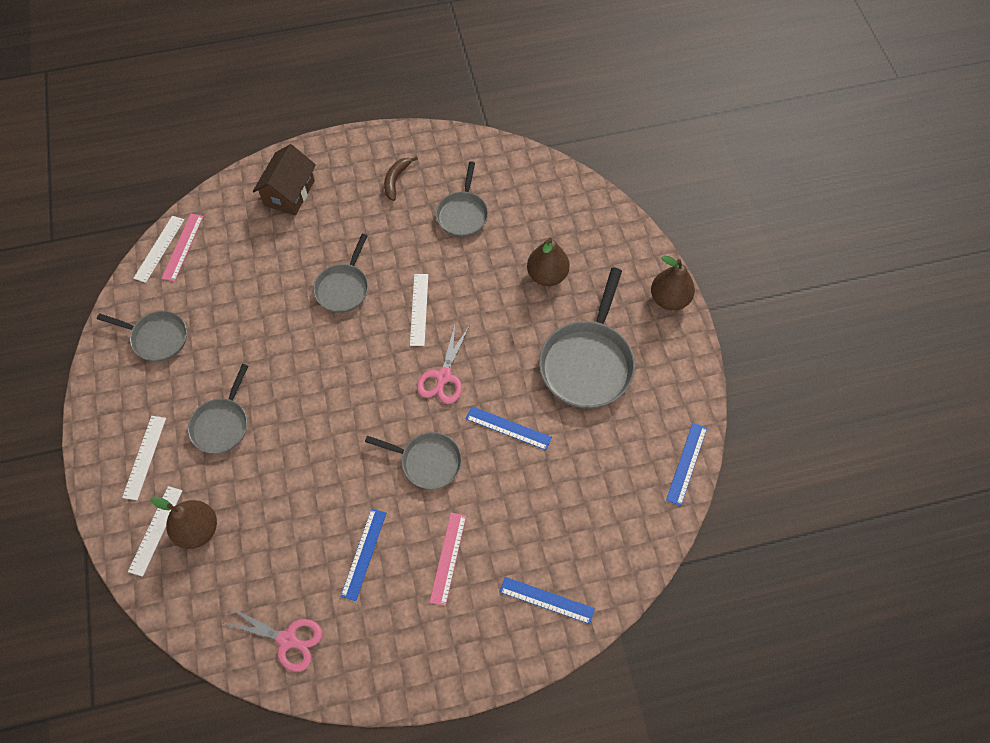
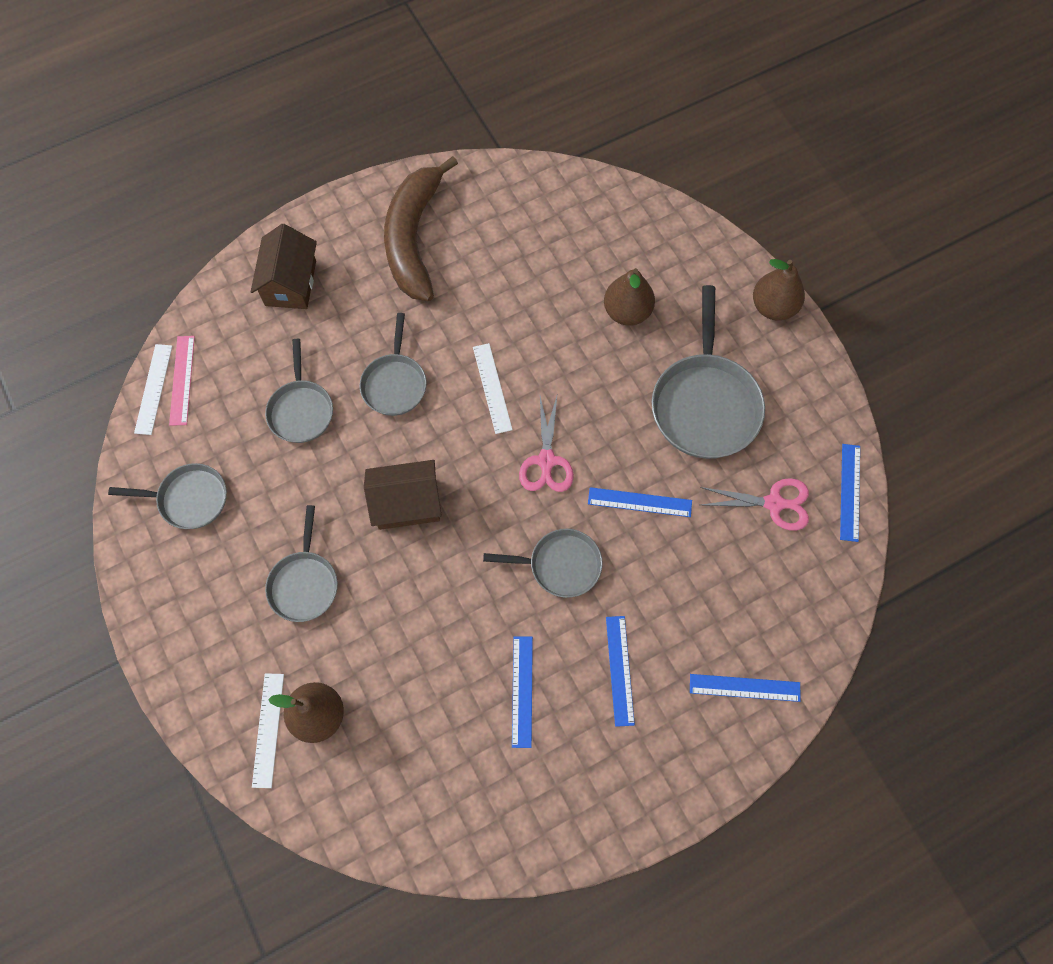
camera: 15 degrees left, 5 degrees up
(144, 457) = (224, 646): white ruler -> none
(288, 640) = (468, 814): pink scissors -> pink scissors (774, 503)
(322, 382) = (406, 503): none -> brown house
(396, 180) = (414, 238): brown banana -> brown banana, size x2.37
(448, 558) = (620, 670): pink ruler -> blue ruler
(463, 214) = (506, 261): grey pan -> grey pan (301, 410)

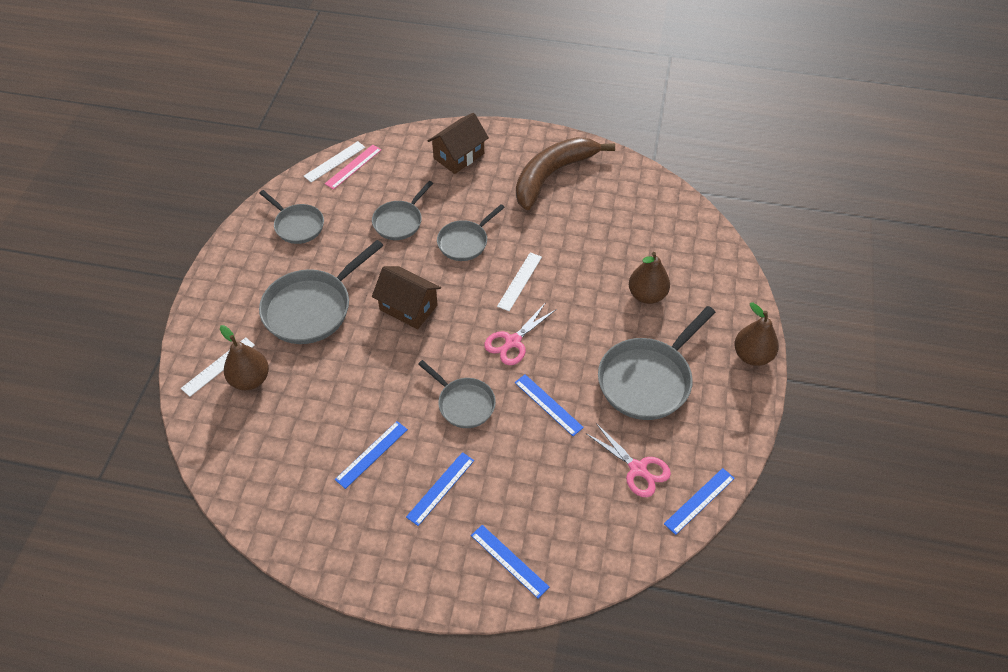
camera: 40 degrees right, 15 degrees down
(304, 583) = (312, 308): grey pan -> grey pan, size x1.67

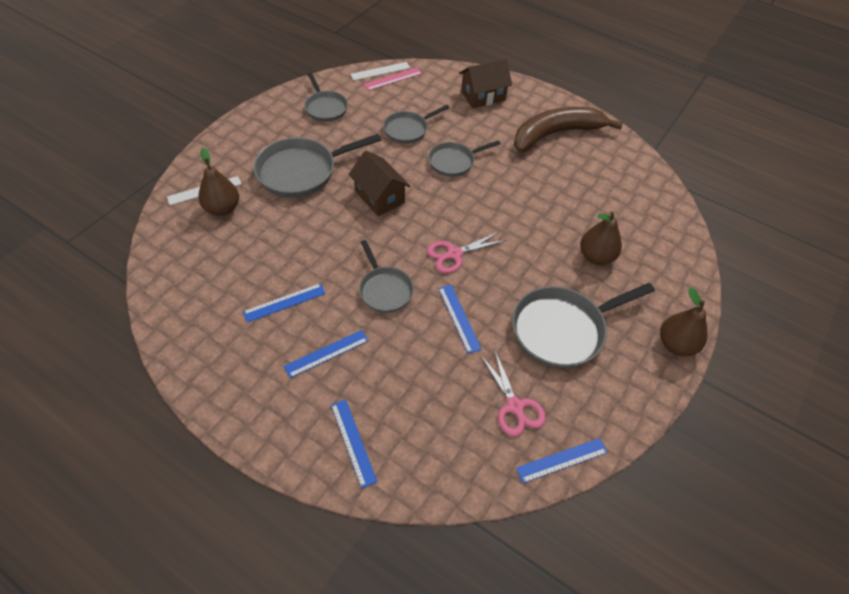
camera: 20 degrees right, 0 degrees up
(519, 281) = (485, 207): white ruler -> none

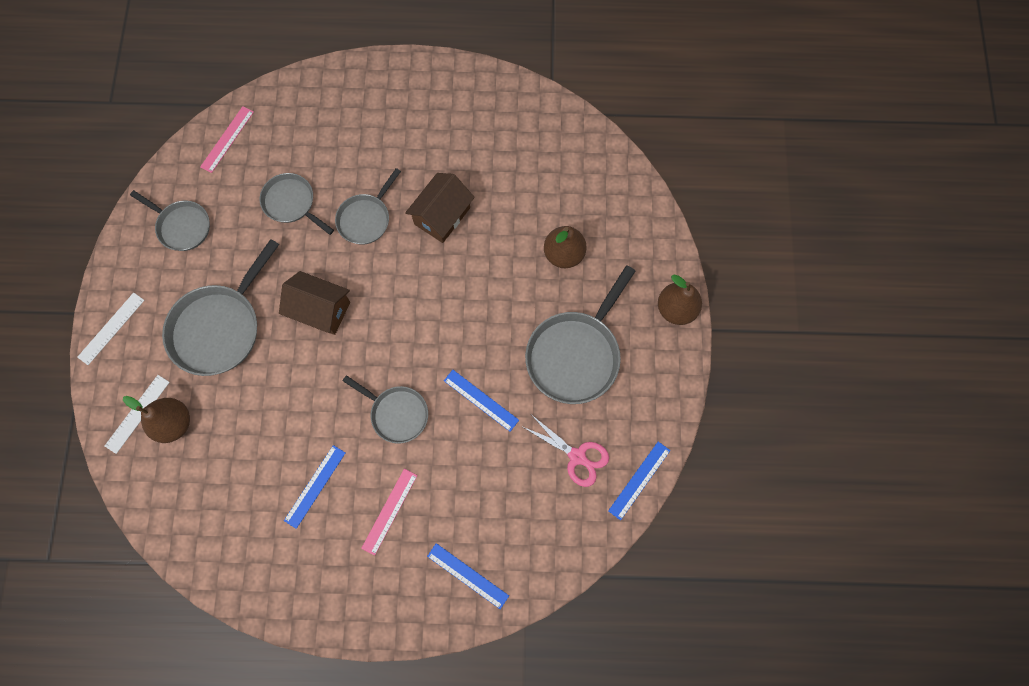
camera: 30 degrees left, 20 degrees up
(327, 353) = (389, 511): blue ruler -> pink ruler
(380, 71) = (205, 135): white ruler -> white ruler (111, 328)
(408, 129) = (292, 203): grey pan -> grey pan turned 105 degrees clockwise
(454, 254) = (434, 333): pink scissors -> none
(483, 96) = (340, 107): brown house -> brown house (442, 216)
(556, 134) = (446, 117): brown banana -> none

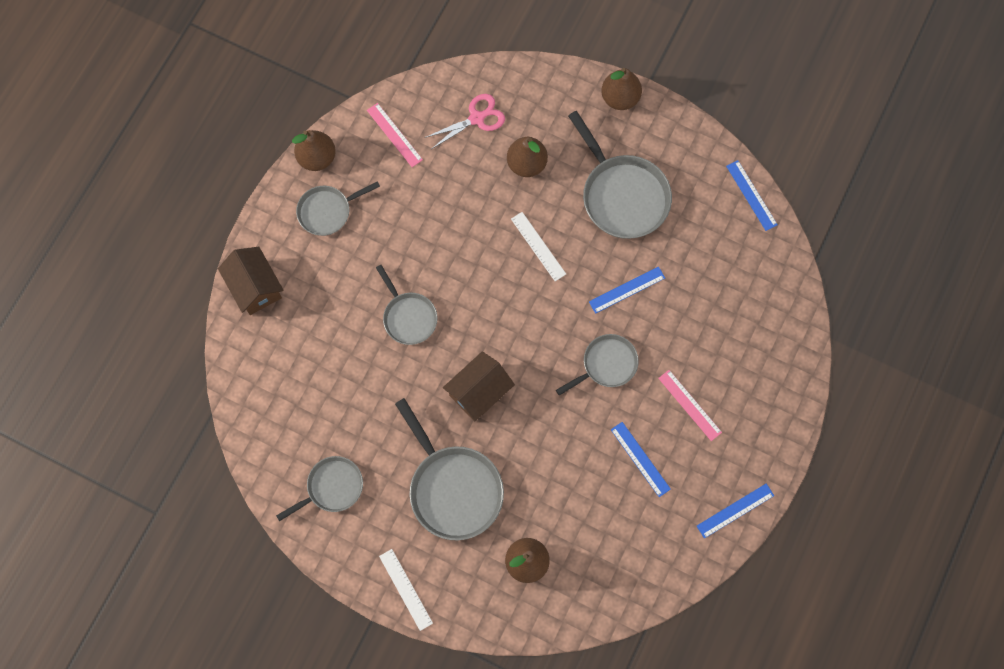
camera: 65 degrees left, 0 degrees up
(137, 413) = (502, 592): white ruler -> white ruler (538, 246)
(227, 139) = (259, 412): pink ruler -> pink ruler (394, 135)
(292, 203) = (359, 377): grey pan -> grey pan (328, 211)
(442, 216) = (439, 249): brown house -> brown house (255, 287)
(467, 576) = (771, 364): blue ruler -> blue ruler (735, 510)
(480, 79) = (317, 158): none -> brown pear
(577, 456) = (710, 234): pink scissors -> pink scissors (477, 118)

